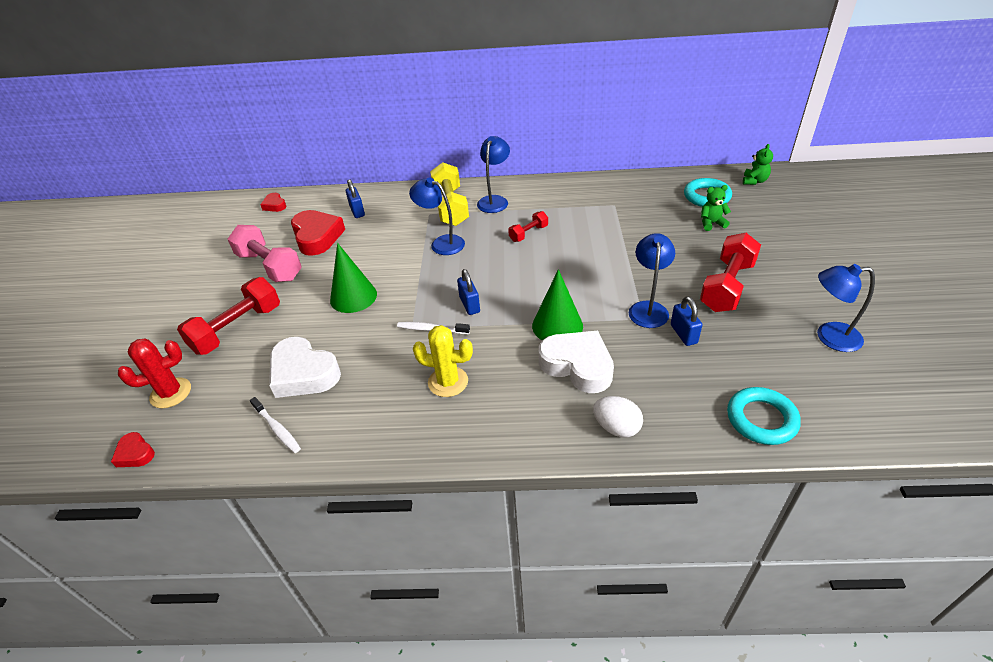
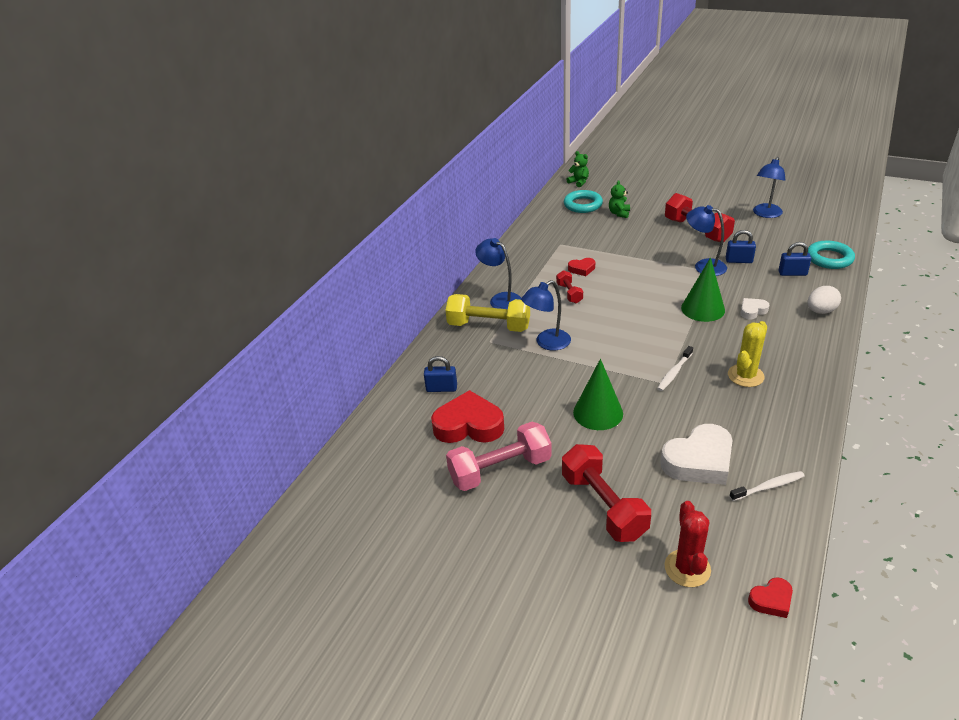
camera: 65 degrees left, 5 degrees down
(275, 205) = (367, 454): red heart -> red heart (582, 269)
(469, 305) = (652, 345): blue padlock -> blue padlock (792, 273)
(577, 365) = (752, 311): white heart -> white heart, size x0.49

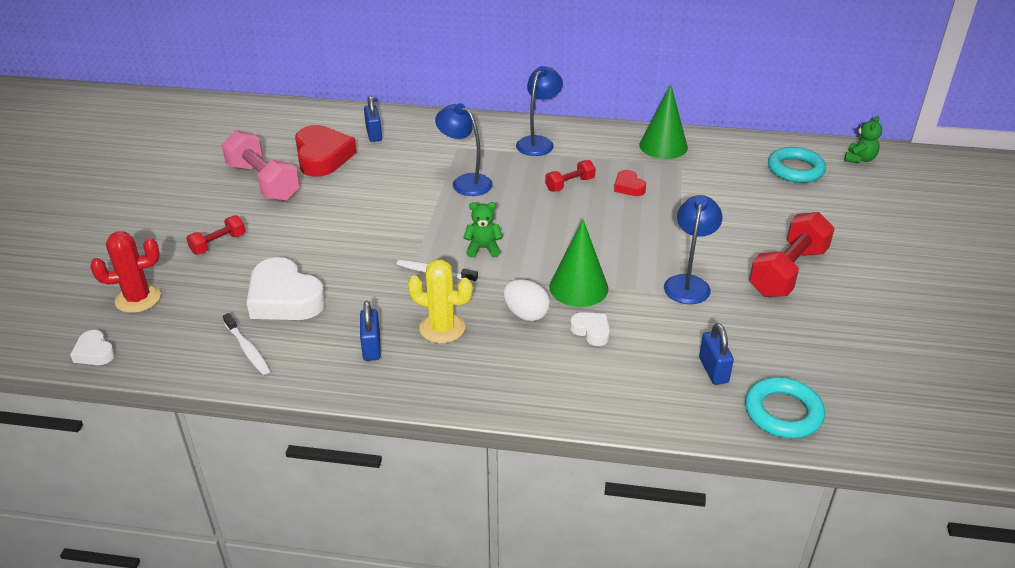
camera: 70 degrees right, 0 degrees up
(489, 326) = (484, 143): yellow dumbbell -> none
(598, 413) = (353, 227): green cone -> green cone (663, 146)
(603, 506) = (218, 244): red dumbbell -> red dumbbell, size x0.52
(619, 213) = (791, 200): green teddy bear -> green teddy bear (483, 248)
(739, 260) = (721, 315): blue padlock -> blue padlock (371, 347)
(765, 214) = (890, 340): blue lamp -> none
(771, 600) = (94, 352): red heart -> white heart
(820, 311) = (618, 398): white egg -> white egg (526, 314)

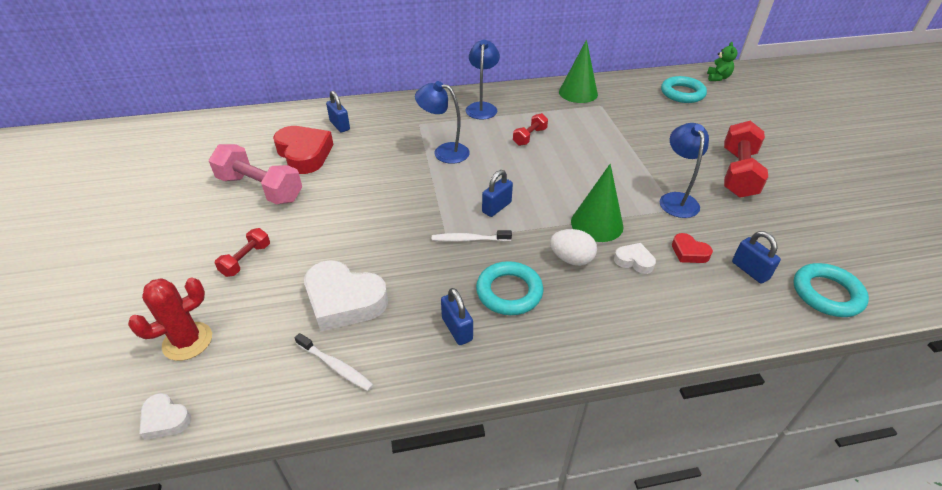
camera: 20 degrees left, 5 degrees up
(442, 328) = (509, 292): yellow cactus -> turquoise ring
(483, 248) = (496, 207): green teddy bear -> blue padlock
(628, 187) = (575, 130): red heart -> red heart (689, 252)

